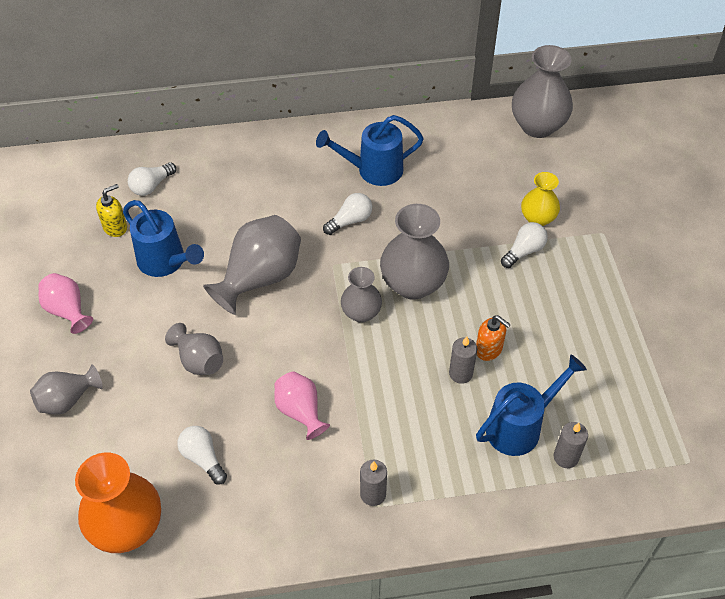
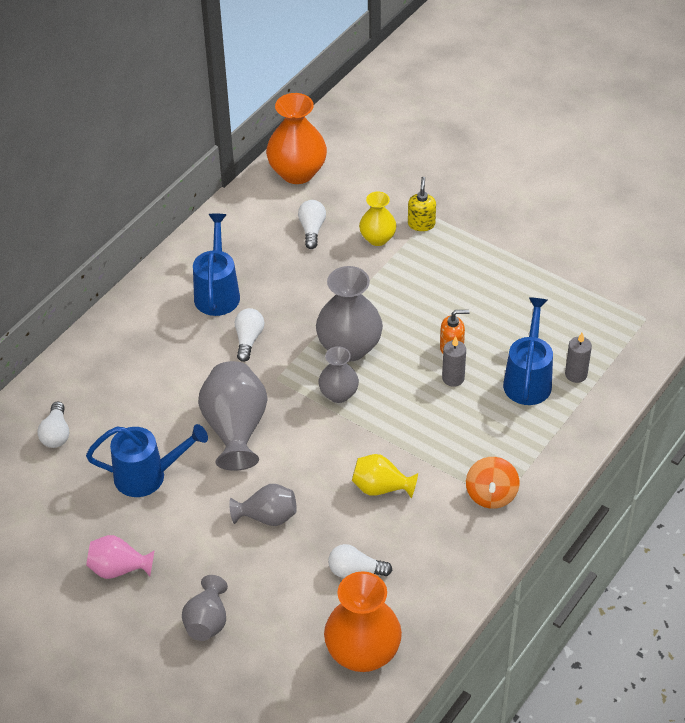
camera: 45 degrees left, 5 degrees down
(115, 227) = (70, 485): yellow soap dispenser -> yellow soap dispenser (421, 224)
(300, 412) = (381, 488): pink vase -> yellow vase
(373, 170) = (217, 292): blue watering can -> blue watering can turned 150 degrees clockwise
(373, 494) = (491, 495): grey candle -> orange spinning top
(524, 251) = (395, 267): white light bulb -> white light bulb (312, 230)
(537, 126) = (297, 172): grey vase -> orange vase

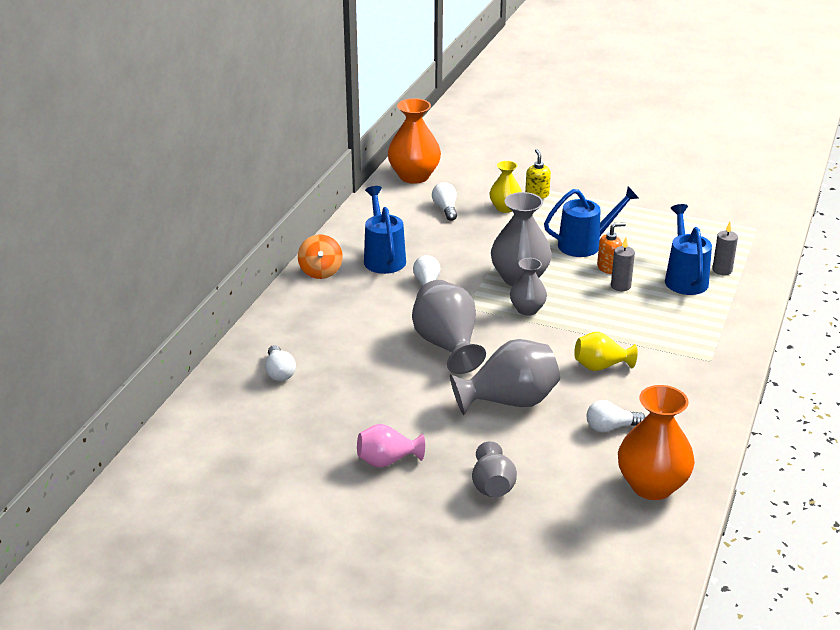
camera: 15 degrees left, 15 degrees down
(148, 476) = (382, 389): blue watering can -> blue watering can (585, 244)
(267, 517) = (509, 402): grey vase -> grey vase, size x1.68
(491, 495) = (700, 357): orange spinning top -> orange spinning top (320, 271)

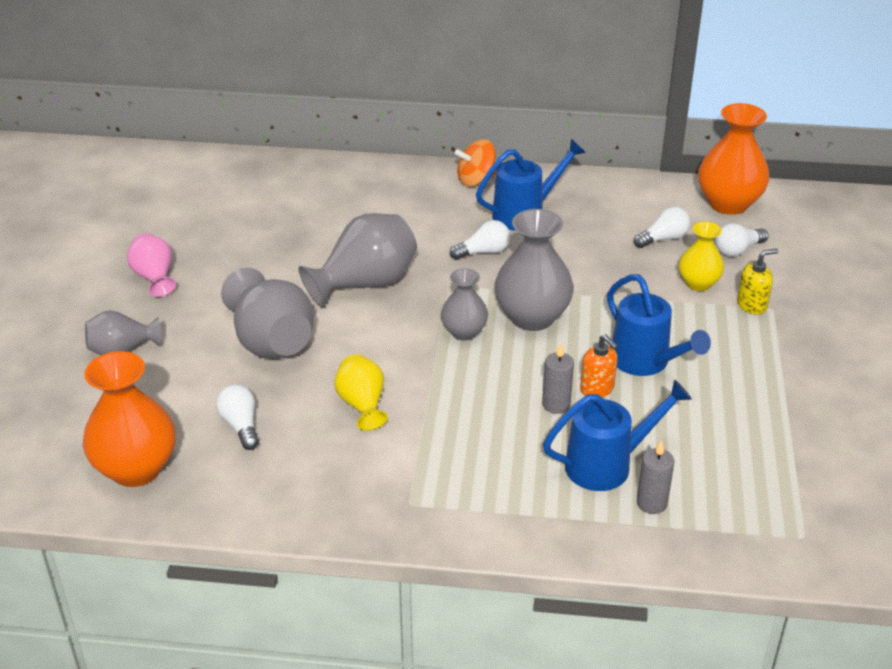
camera: 75 degrees right, 5 degrees up
(279, 372) = (284, 191): white light bulb -> white light bulb (737, 250)

